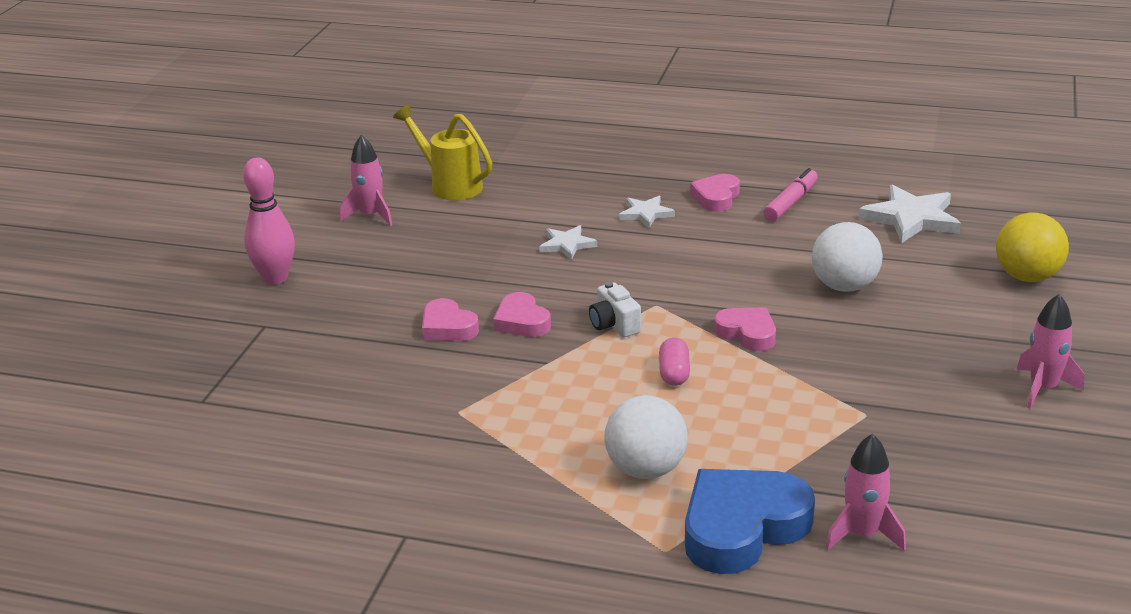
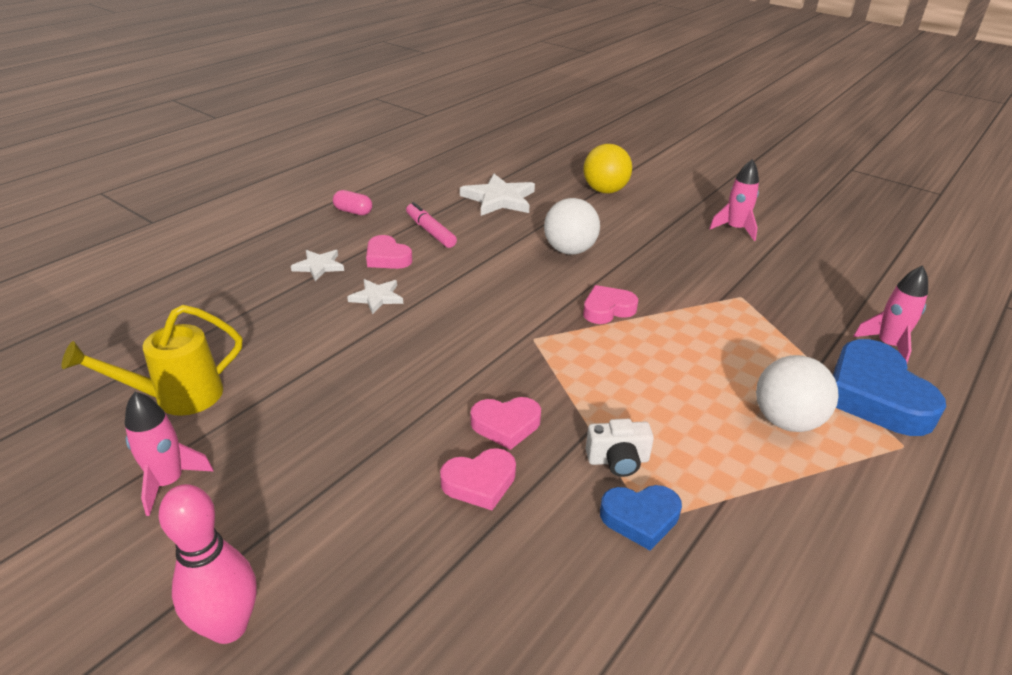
camera: 70 degrees left, 5 degrees up
(457, 407) = (640, 518): none -> blue heart
(567, 245) = (387, 355): white star -> white star (319, 266)
(614, 325) = (550, 370): white camera -> white camera (618, 460)
(674, 373) = (647, 362): pink capsule -> pink capsule (353, 211)

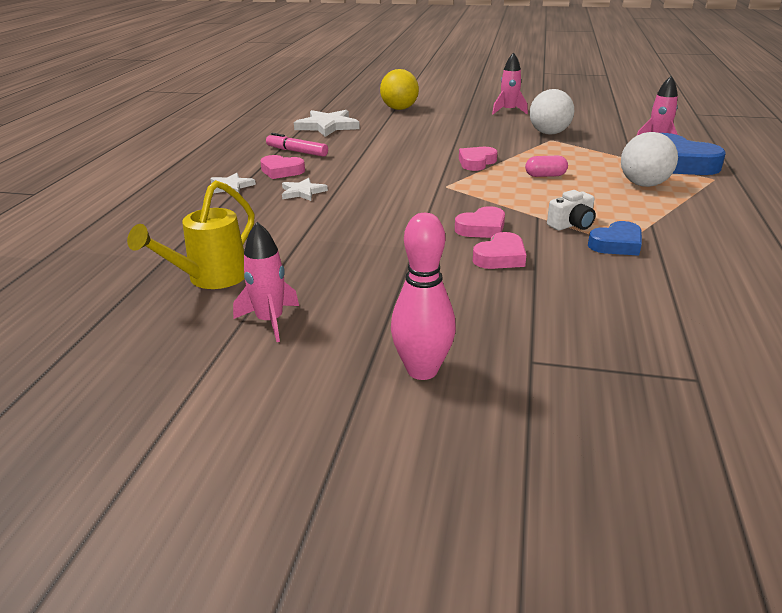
camera: 25 degrees left, 5 degrees down
(353, 211) = (217, 153): pink capsule -> pink capsule (545, 175)
(569, 250) = (413, 141): white ball -> white ball (549, 133)

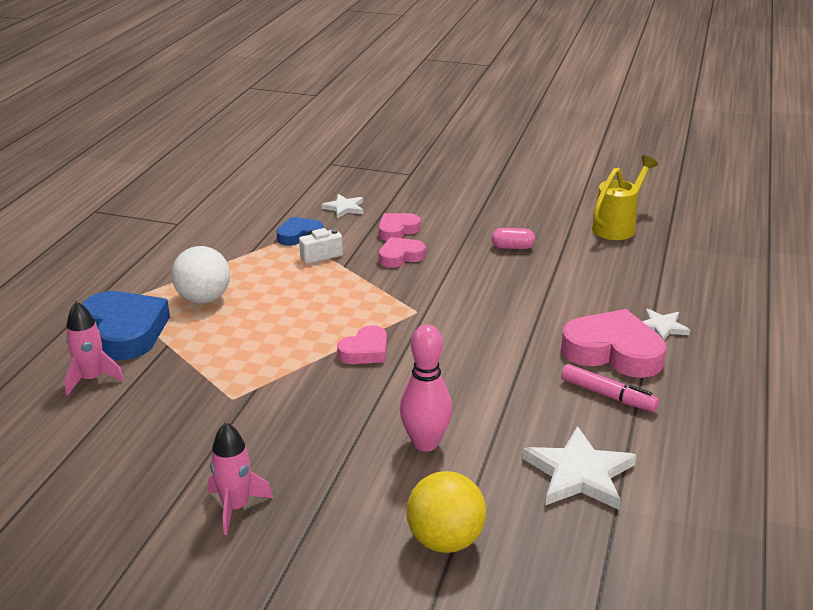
camera: 175 degrees left, 0 degrees up
(270, 321) = (562, 199): pink rocket -> none
(281, 171) = (613, 352): pink heart -> pink heart, size x1.78
(302, 192) = (575, 313): white star -> white star (344, 208)
(422, 370) = (470, 173): pink bowling pin -> pink bowling pin (425, 443)
(545, 175) = (297, 320): pink capsule -> pink capsule (512, 247)
(549, 133) = (222, 416): white ball -> none

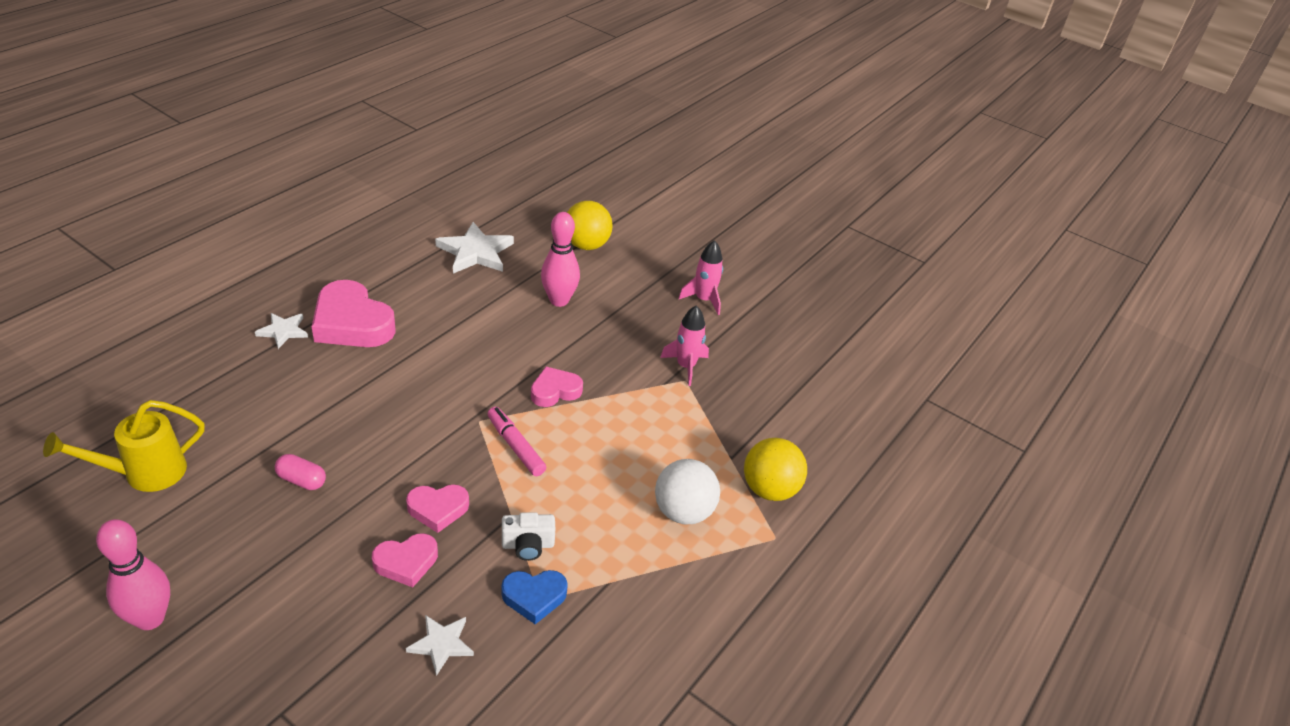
camera: 165 degrees left, 10 degrees up
(92, 379) = (801, 438): pink rocket -> pink rocket (686, 366)
(125, 331) = (769, 489): blue heart -> yellow ball
(519, 183) = (150, 618): none -> pink bowling pin
(607, 395) = (399, 292): pink marker -> pink marker (515, 446)

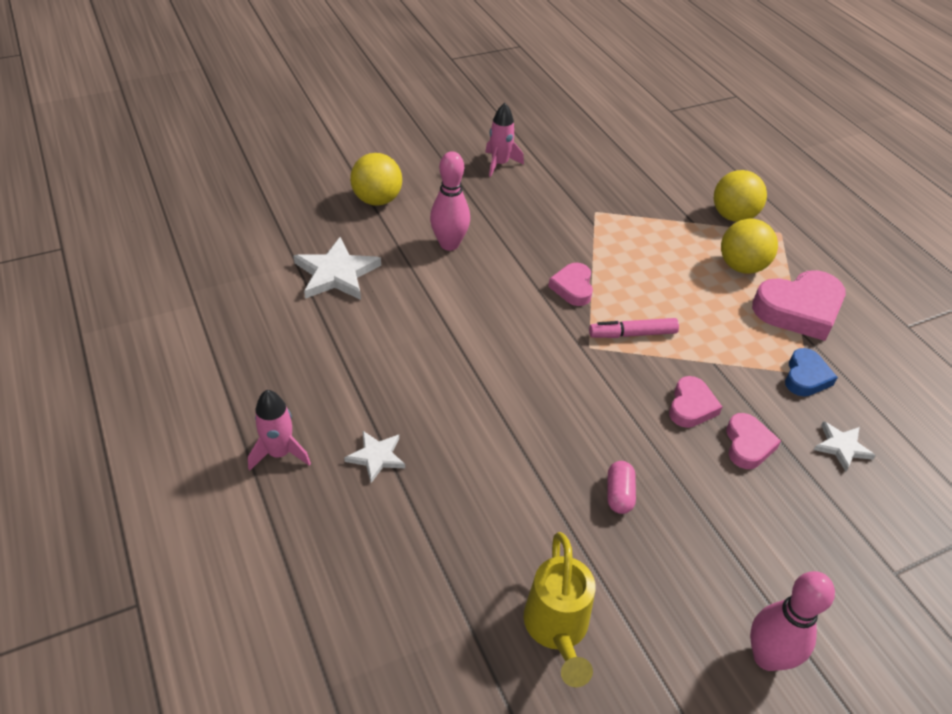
camera: 60 degrees left, 5 degrees up
(302, 480) = (619, 494): pink capsule -> pink capsule turned 45 degrees counterclockwise
(352, 323) = (396, 397): pink heart -> pink heart (799, 310)
(528, 545) = (750, 363): white camera -> none
(683, 512) = (741, 266): white ball -> yellow ball
(686, 366) = (578, 205): pink rocket -> pink rocket (279, 453)

